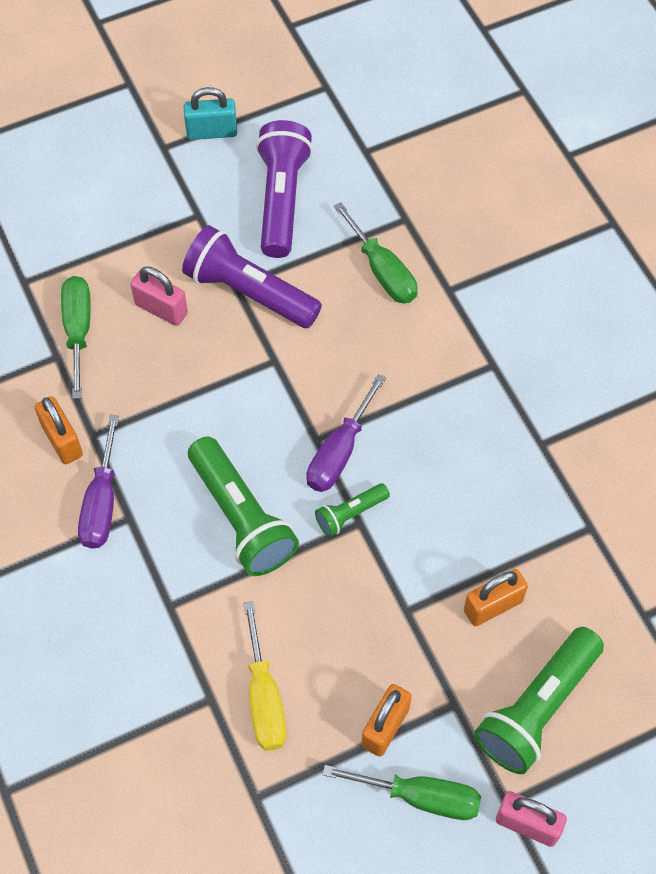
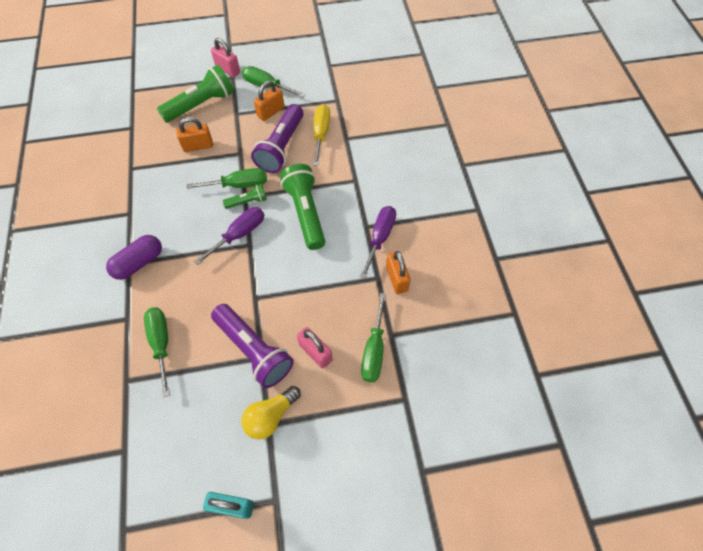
camera: 165 degrees left, 0 degrees up
(198, 223) = (270, 416): none -> yellow light bulb
(281, 199) = (204, 422): purple flashlight -> purple flashlight (281, 147)
(379, 542) = (239, 185): none -> green screwdriver
(477, 369) = (139, 263): none -> purple capsule

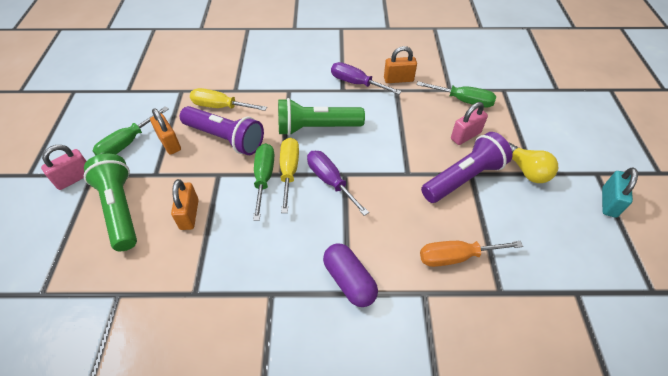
camera: 80 degrees left, 10 degrees down
(161, 343) = (456, 257): green screwdriver -> orange screwdriver
(248, 201) = (289, 171): green flashlight -> yellow screwdriver

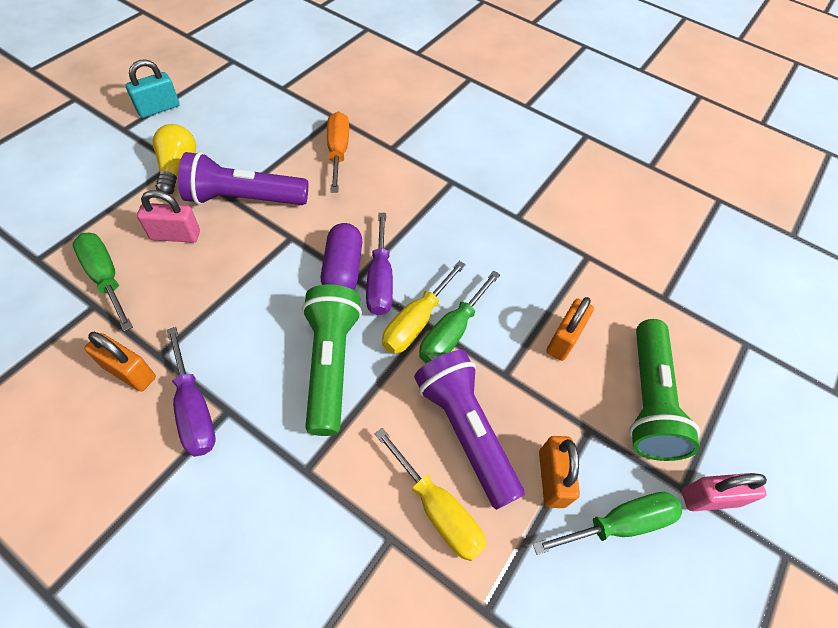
camera: 150 degrees left, 5 degrees up
(316, 128) = (330, 364): green flashlight -> green flashlight turned 120 degrees counterclockwise
(349, 281) = (443, 187): purple capsule -> purple capsule (342, 269)
(456, 257) = (338, 152): orange screwdriver -> orange screwdriver turned 120 degrees counterclockwise

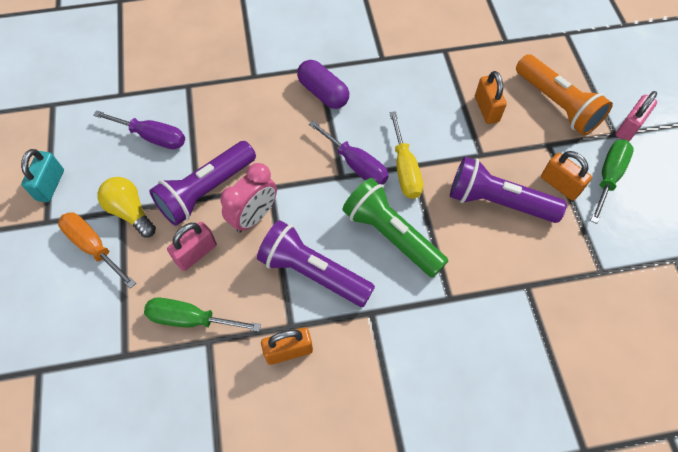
camera: 40 degrees left, 5 degrees up
(194, 409) = (353, 330): purple screwdriver -> purple screwdriver (152, 137)
(230, 331) = (312, 272): none -> purple flashlight
(249, 247) = (254, 217): none -> pink clock
(338, 152) = (223, 108): orange screwdriver -> orange screwdriver (93, 247)
(342, 269) = (327, 178): purple capsule -> purple capsule (323, 93)
(437, 509) = (530, 251): yellow screwdriver -> none
(451, 332) = (429, 158): green screwdriver -> none
(648, 400) = (557, 104): green flashlight -> orange flashlight

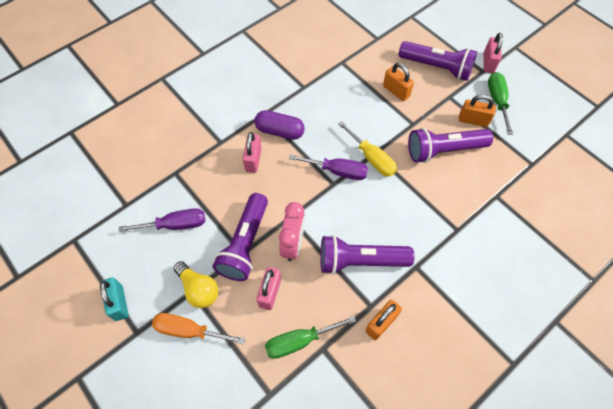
camera: 30 degrees left, 0 degrees up
(130, 212) = (198, 289): yellow light bulb -> yellow light bulb turned 150 degrees counterclockwise
(274, 110) = (253, 160): none -> pink padlock
(391, 235) = (393, 208): green flashlight -> none
(557, 104) = (437, 67): orange flashlight -> purple flashlight

